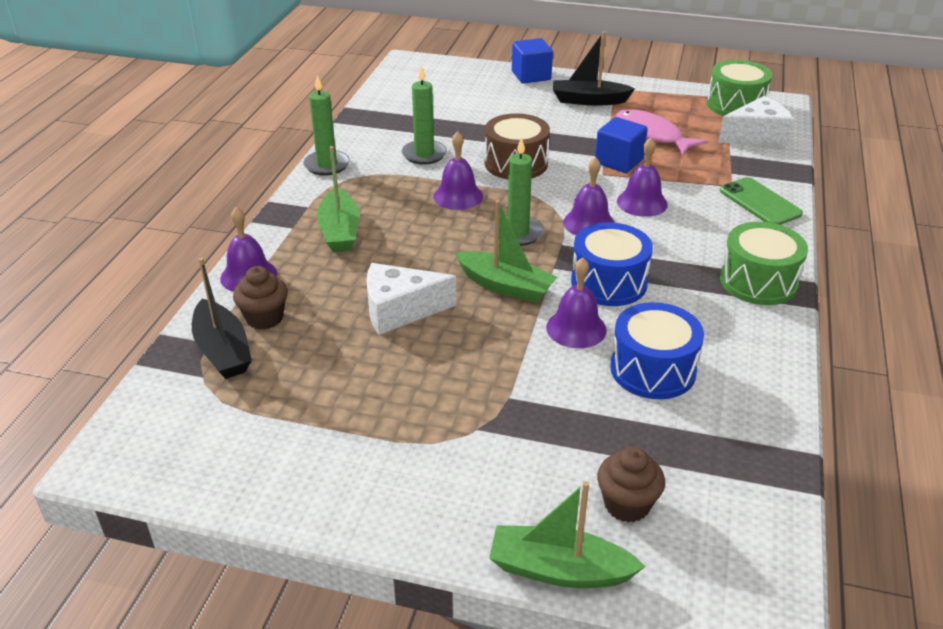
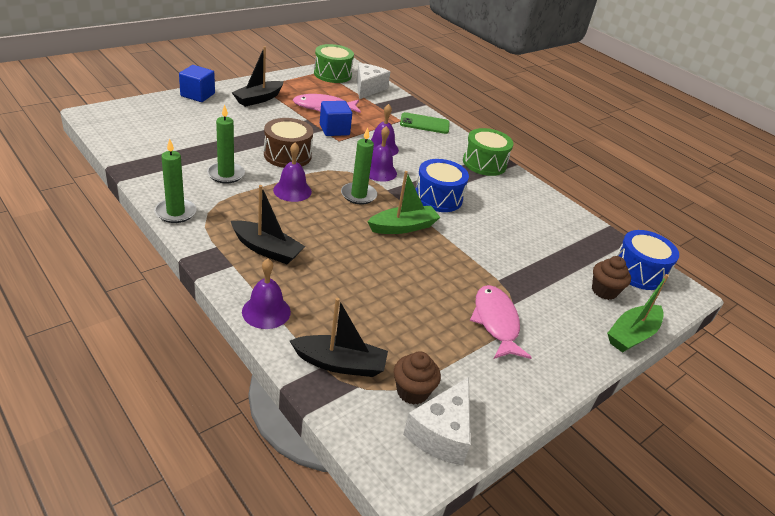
camera: 60 degrees left, 0 degrees up
(264, 318) = (325, 328): brown cupcake -> brown cupcake (412, 391)
(340, 231) = (266, 249): green boat -> black boat
(400, 310) = (382, 273): white cheese -> white cheese (441, 433)
(420, 428) = (496, 322): none -> pink fish
(576, 328) = (464, 228): purple bell -> none
(653, 369) = (519, 228): blue drum -> blue drum (638, 272)

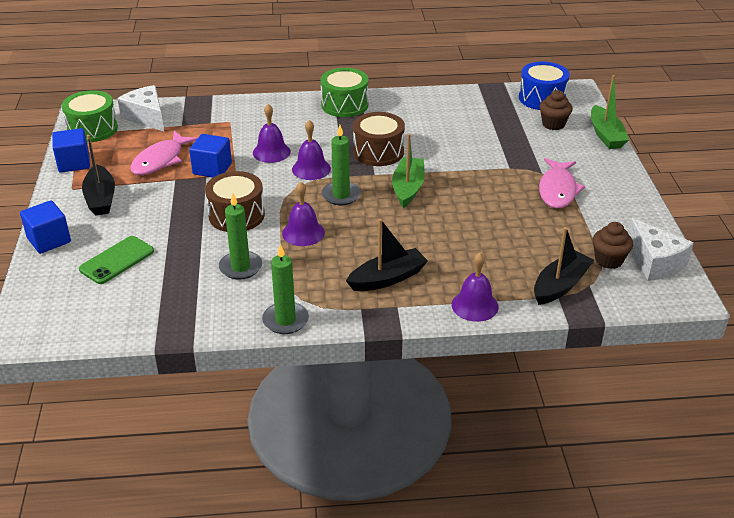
camera: 50 degrees left, 0 degrees up
(288, 79) = (74, 163): none -> blue cube
(424, 124) = (249, 110): green phone -> green phone (117, 260)
(438, 197) = (378, 152): blue drum -> brown drum
(496, 322) = (557, 190): pink fish -> pink fish turned 105 degrees counterclockwise

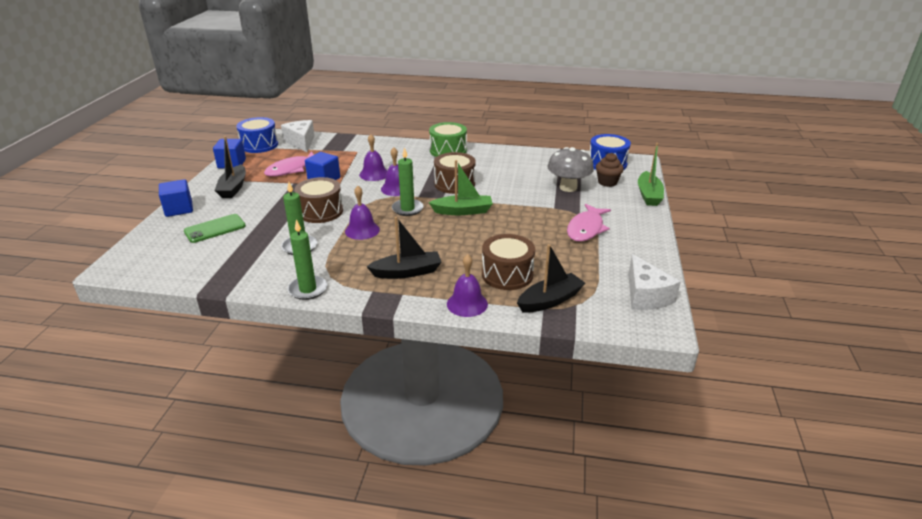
camera: 15 degrees right, 5 degrees down
(92, 129) = (259, 145): green drum -> blue drum
(408, 188) = (463, 211): green boat -> green boat turned 60 degrees clockwise
(500, 262) = (507, 274): none -> brown drum
(513, 138) = (568, 187): none -> grey mushroom
(608, 260) = (604, 287): brown cupcake -> none

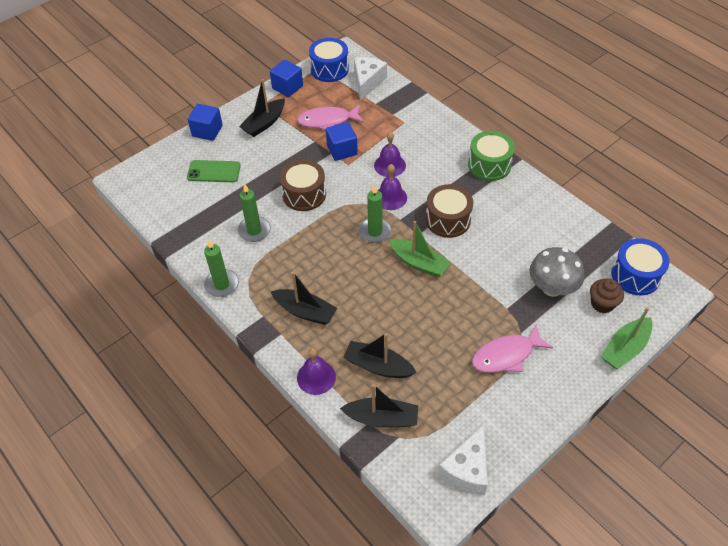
camera: 40 degrees right, 20 degrees up
(362, 230) = (315, 238): purple bell -> none
(507, 274) = (378, 366): brown drum -> black boat

